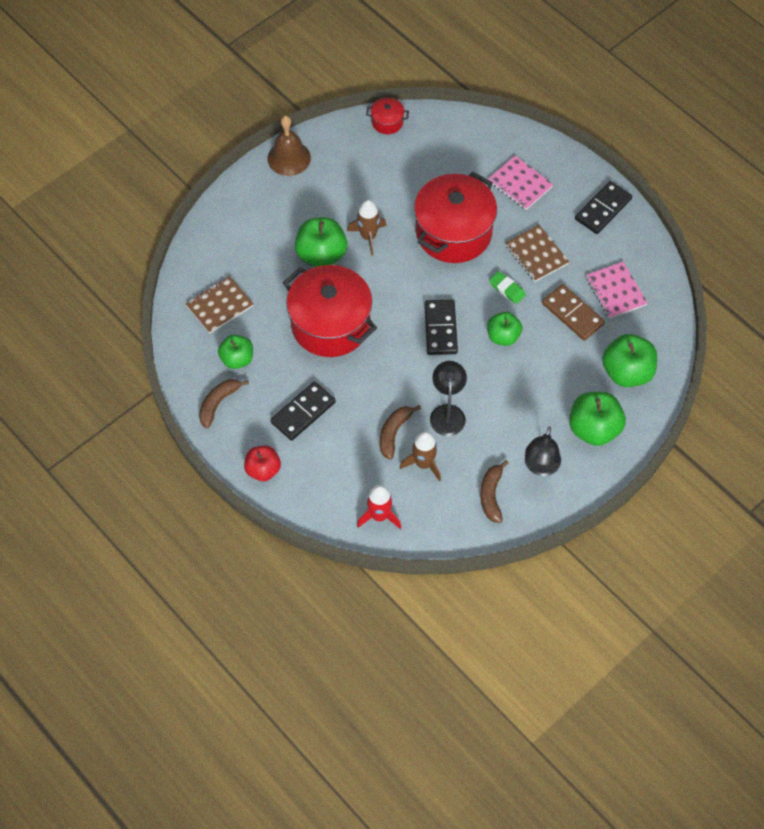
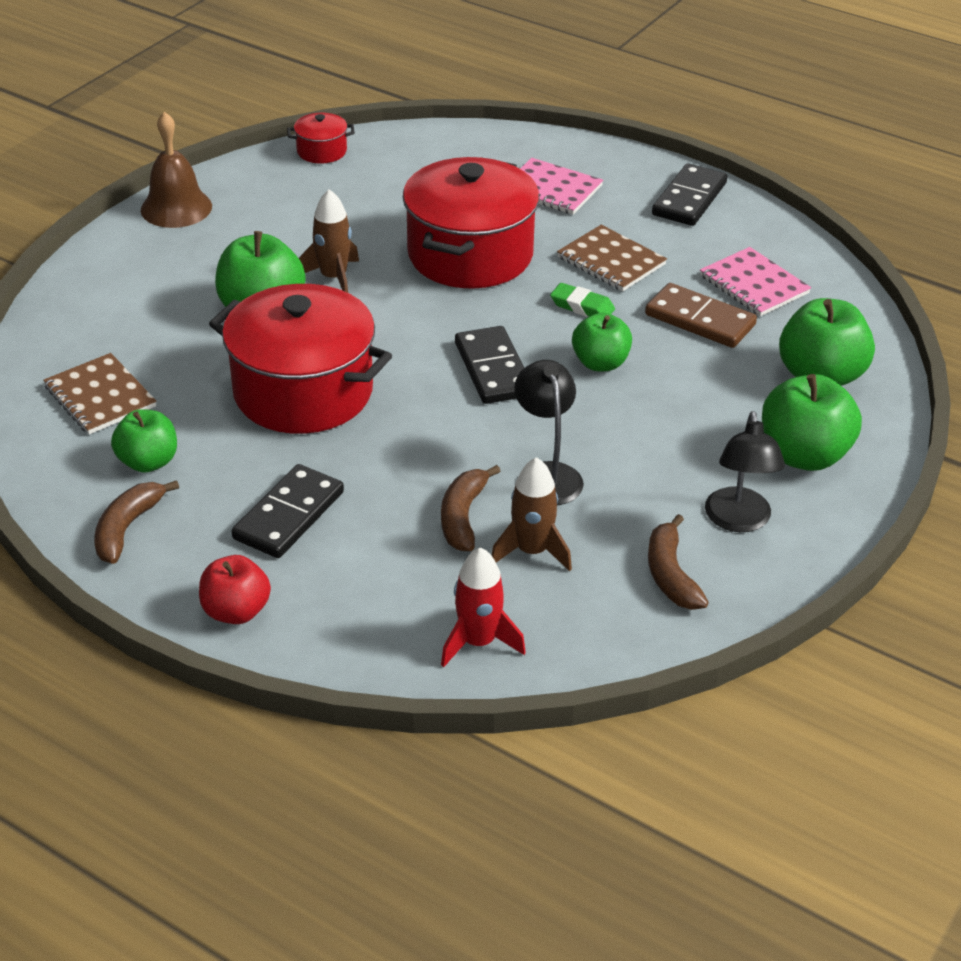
camera: 15 degrees left, 20 degrees down
(219, 305) = (100, 397): brown notebook -> brown notebook turned 75 degrees counterclockwise

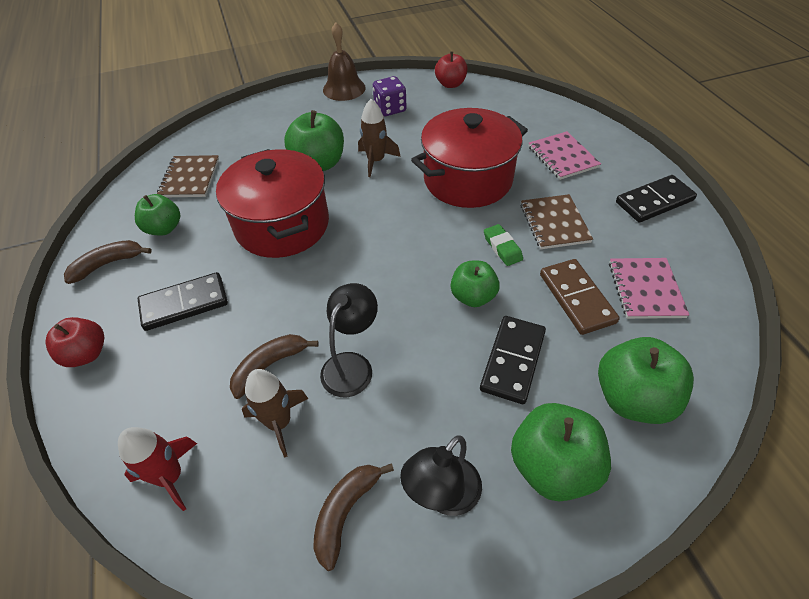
camera: 40 degrees right, 10 degrees up
(276, 210) = (390, 109): none -> purple dice
(321, 151) = (450, 84): red pot -> red apple
(493, 369) = (400, 265): black domino -> black domino (513, 361)

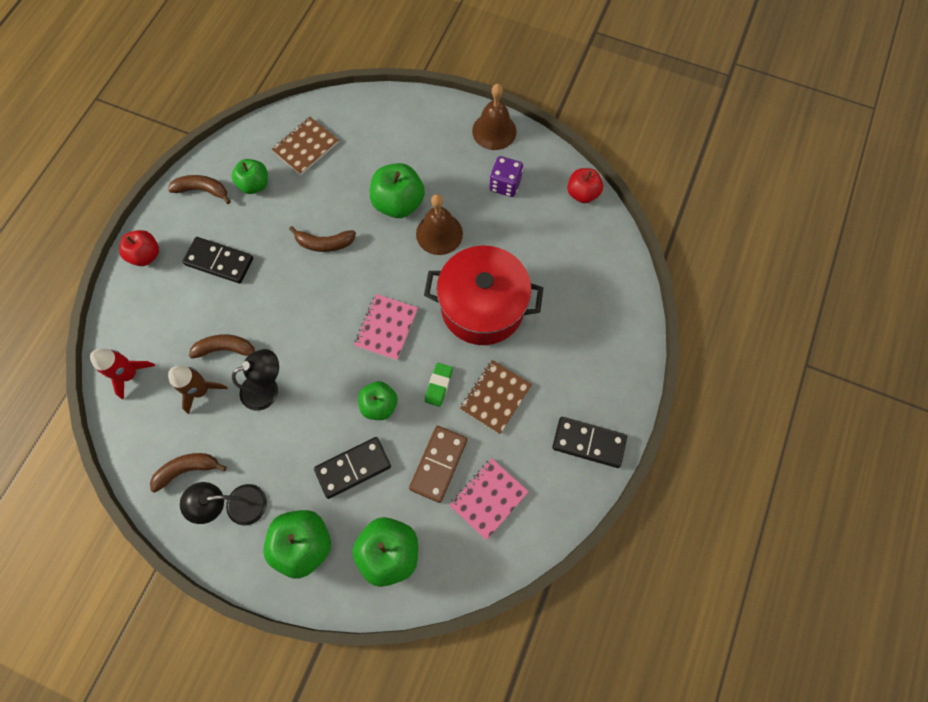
camera: 40 degrees right, 20 degrees up
(282, 225) = (324, 243): red pot -> brown banana
(376, 161) = (439, 233): brown rocket -> brown bell
(562, 157) = (575, 345): pink notebook -> pink notebook (386, 327)

